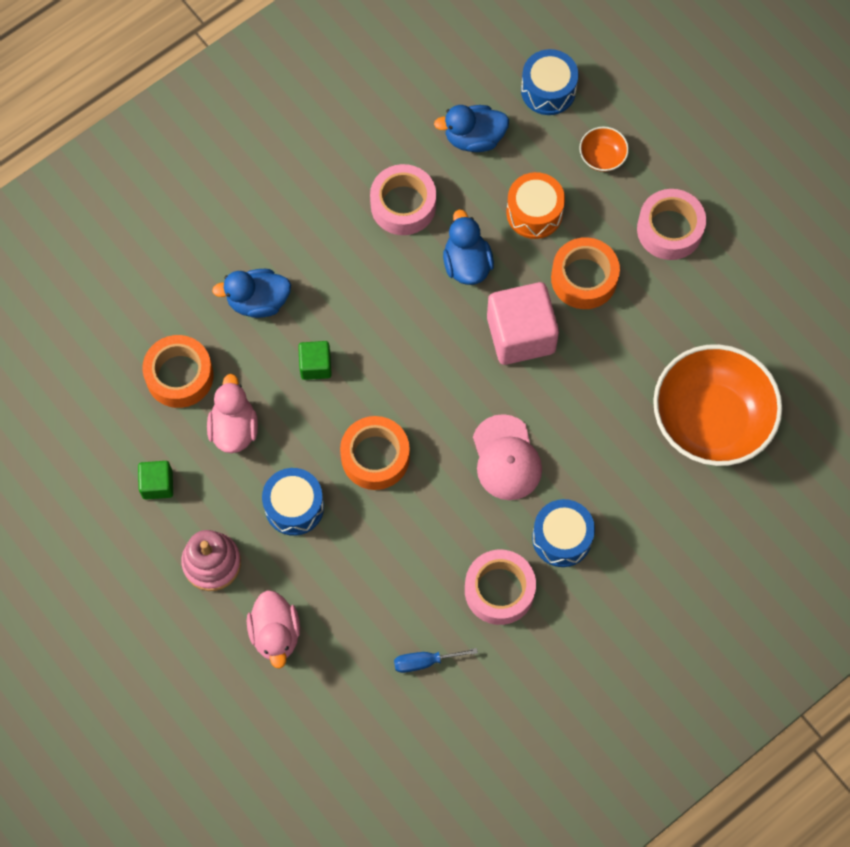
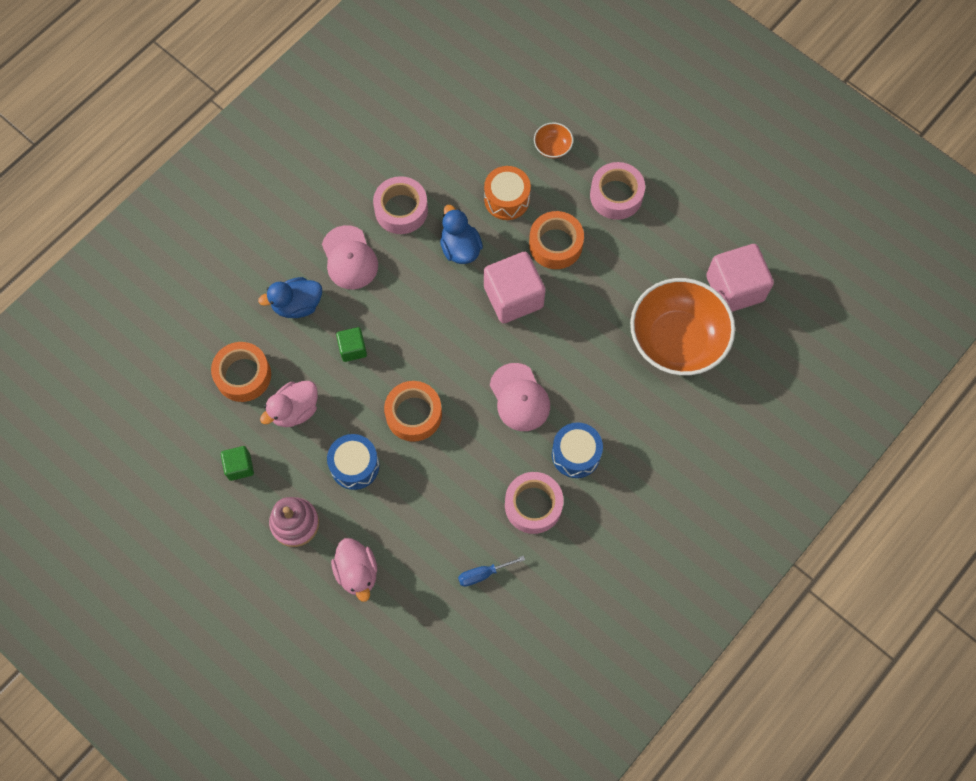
camera: 10 degrees left, 0 degrees up
(234, 428) = (295, 410): pink duck -> pink duck turned 120 degrees counterclockwise
(330, 254) = (349, 258): none -> pink cap
(474, 138) = (448, 148): blue duck -> none
(548, 90) = (500, 102): blue drum -> none
(794, 368) = (734, 288): none -> pink cube

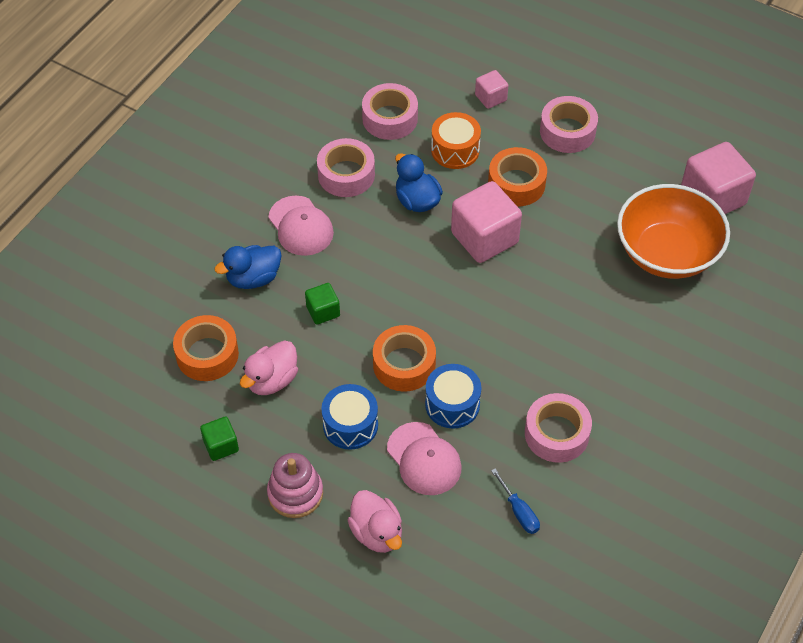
camera: 10 degrees left, 15 degrees down
(453, 155) = (390, 118): none -> pink tape
(483, 574) = (519, 511): blue screwdriver -> blue screwdriver turned 90 degrees counterclockwise
(519, 397) = (515, 331): pink cap -> pink cap (424, 459)
(552, 147) = (490, 98): orange bowl -> pink cube
(576, 454) = (589, 377): blue drum -> blue drum (452, 404)

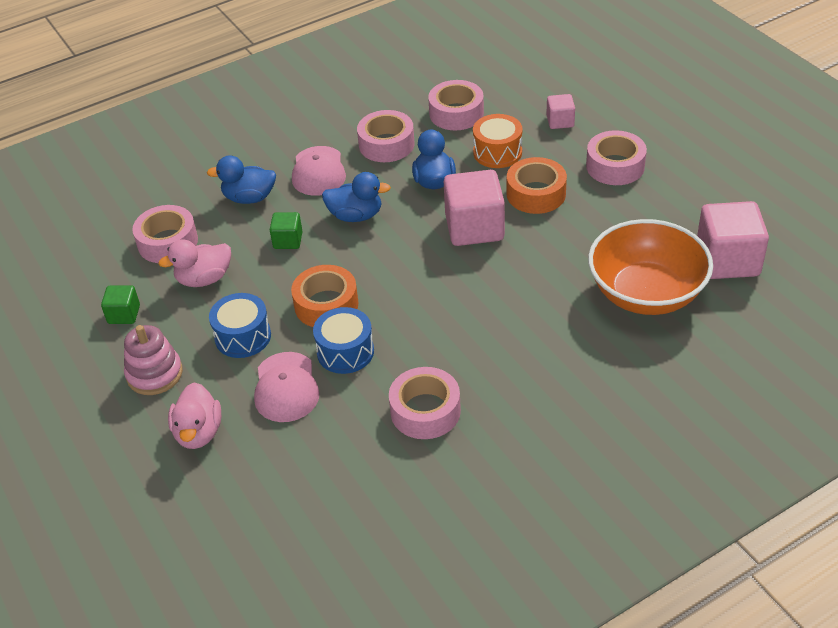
camera: 30 degrees right, 10 degrees down
(207, 354) = (168, 242): orange tape -> pink tape
(369, 262) = (356, 216): none -> blue duck
(519, 511) = (340, 465): blue screwdriver -> none

